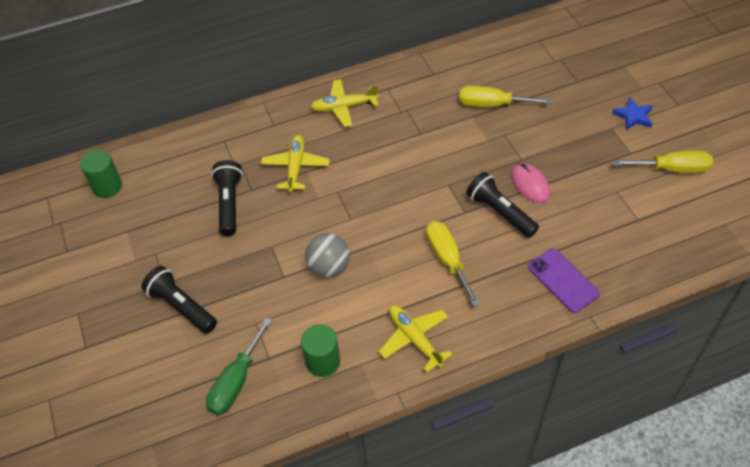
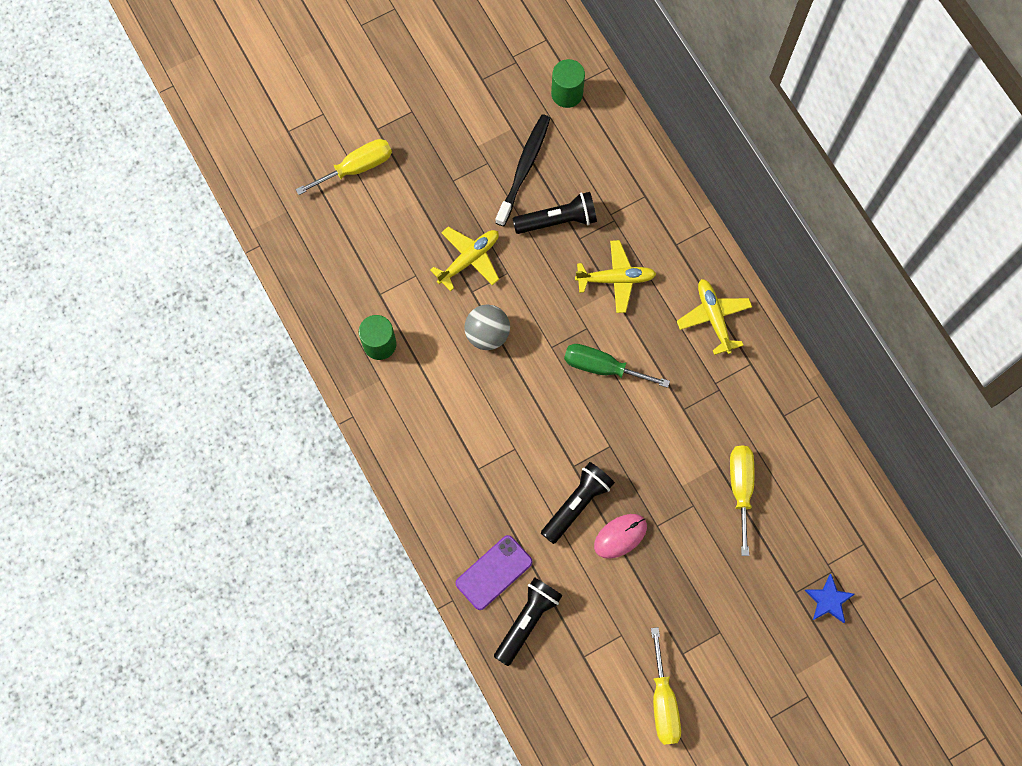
camera: 80 degrees right, 20 degrees up
(170, 225) = (524, 168): none -> black toothbrush
(181, 306) = (428, 203): black flashlight -> black flashlight (527, 620)
(236, 381) = (353, 270): green screwdriver -> green screwdriver (602, 367)
(414, 339) = (411, 427): yellow plane -> yellow plane (469, 259)
(447, 260) = (508, 452): yellow screwdriver -> yellow screwdriver (356, 168)
(633, 116) = (743, 660): blue star -> blue star (828, 600)

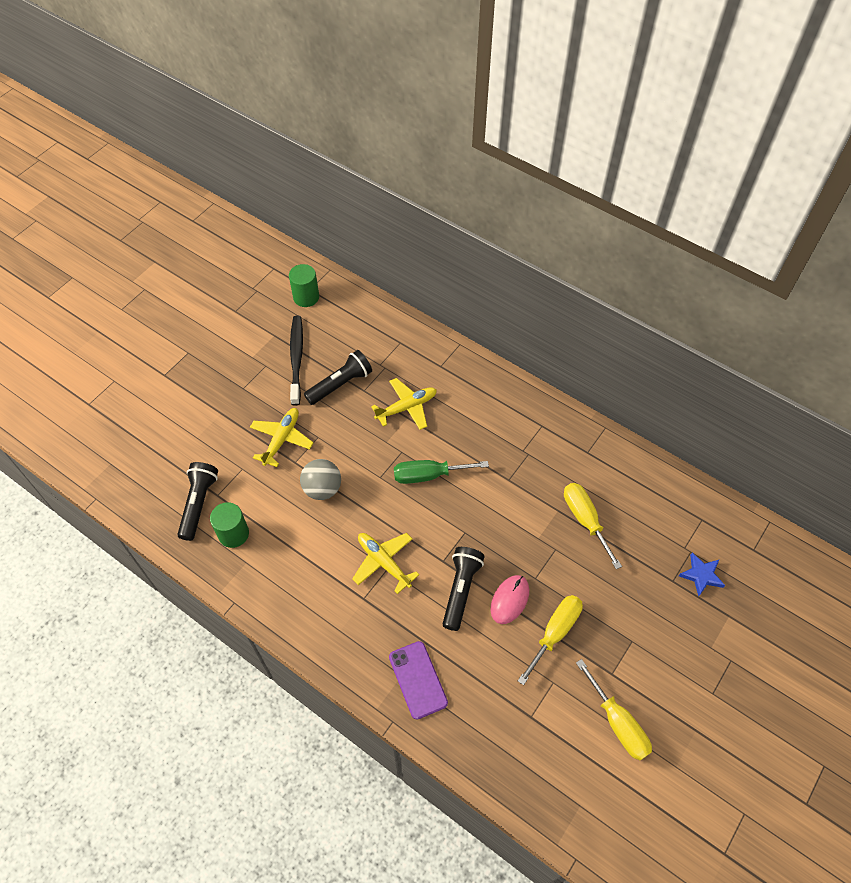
camera: 25 degrees left, 15 degrees down
(356, 168) = (158, 409): yellow screwdriver -> yellow screwdriver (555, 633)
(494, 572) = (418, 679): purple phone -> purple phone turned 45 degrees counterclockwise
(527, 620) = (467, 708): black flashlight -> black flashlight (199, 504)
(713, 317) = (496, 404): yellow plane -> yellow plane (383, 562)

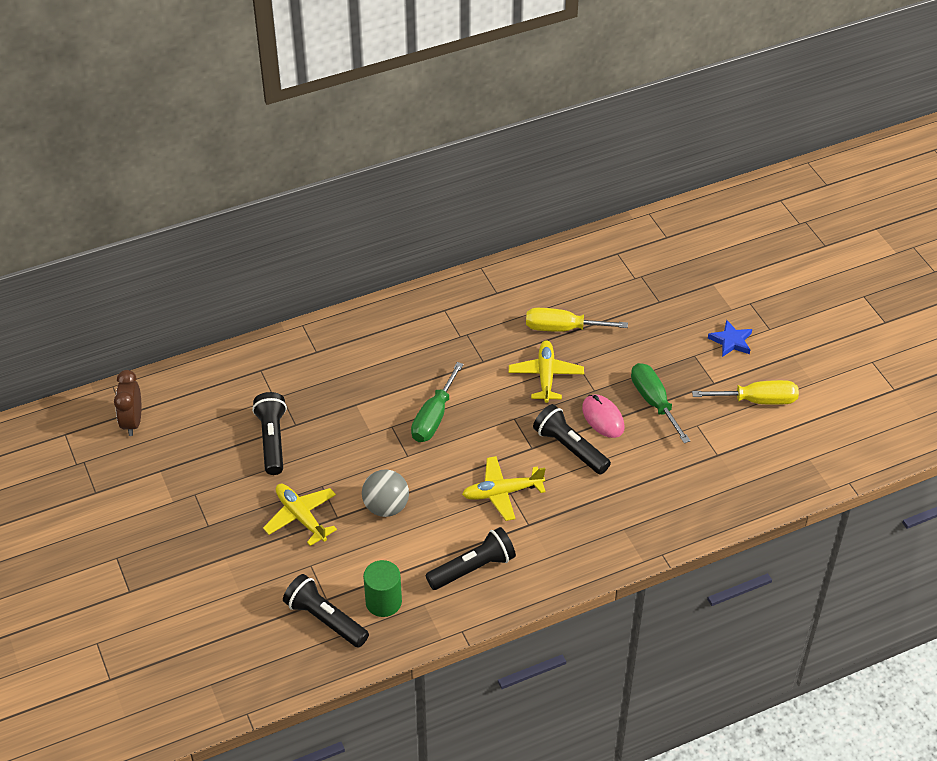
camera: 60 degrees left, 10 degrees down
(296, 358) = (208, 463): black toothbrush -> none
(297, 580) = (473, 568): none -> black flashlight
(306, 297) = (132, 422): green cylinder -> brown clock
(407, 407) = (344, 399): yellow plane -> yellow plane (546, 375)
(418, 679) = (635, 518): purple phone -> none
(555, 633) = (654, 402): yellow screwdriver -> green screwdriver
(701, 575) = (666, 281): blue star -> blue star (731, 341)

